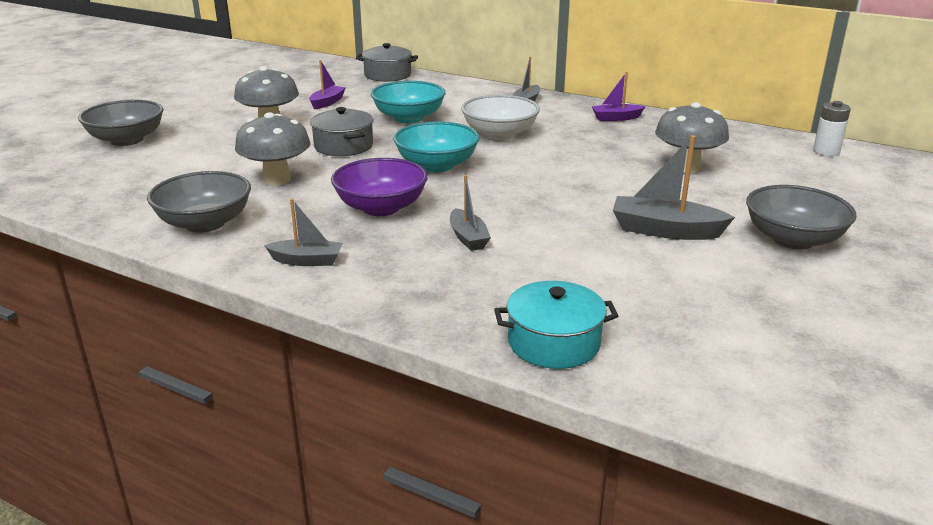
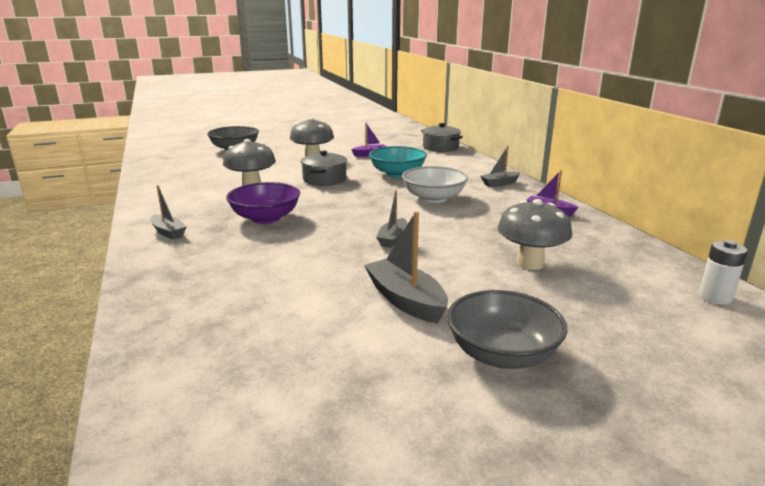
camera: 40 degrees right, 5 degrees down
(205, 223) = (173, 197): grey bowl -> none
(437, 165) = (350, 205): turquoise bowl -> none
(468, 238) = (269, 252): grey boat -> grey boat (393, 239)
(554, 343) = (164, 337): turquoise pot -> none

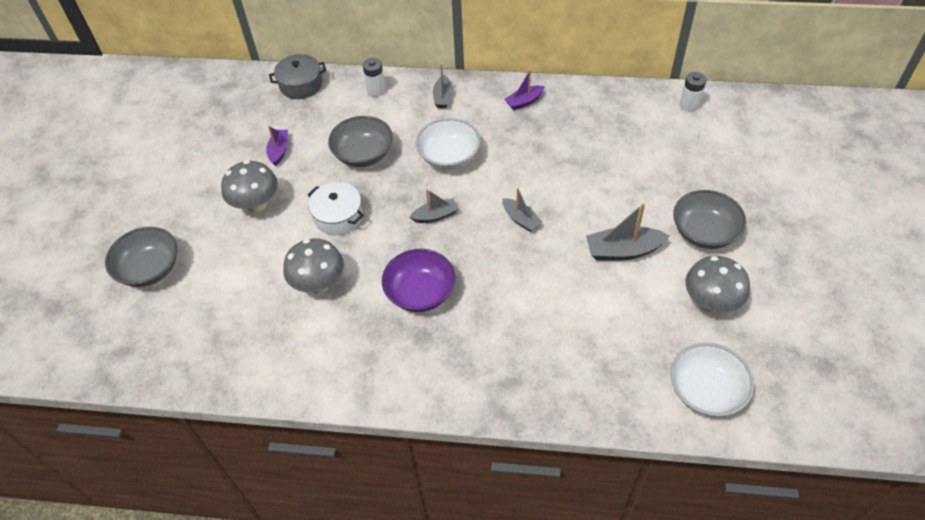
camera: 60 degrees left, 30 degrees up
(168, 232) = (410, 376): grey boat -> grey boat (435, 216)
(199, 415) = (706, 391): none -> white bowl
(324, 179) = (338, 217): grey pot -> white pot
(397, 174) = (363, 154): turquoise bowl -> grey bowl
(470, 165) = (376, 90): none -> white battery
(530, 263) = (605, 162): grey mushroom -> grey mushroom (710, 302)

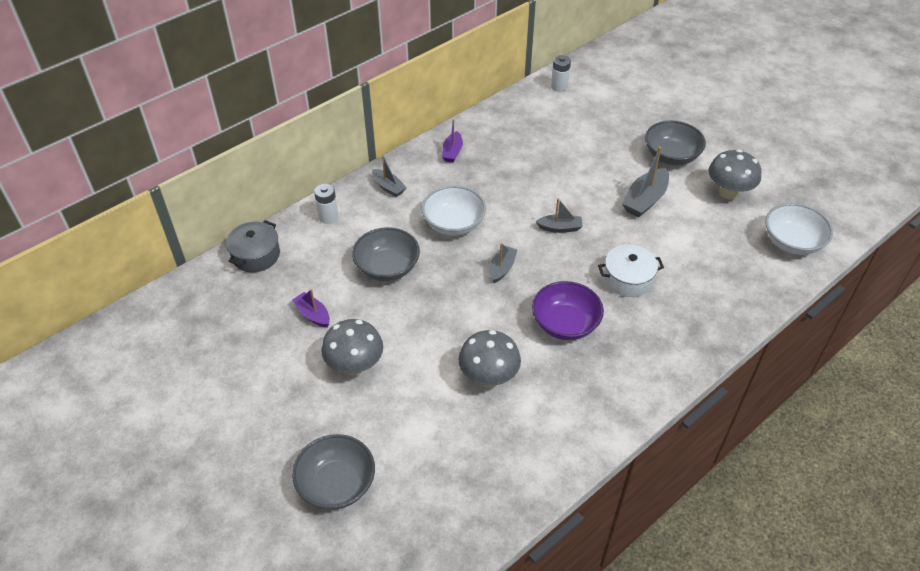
camera: 50 degrees left, 5 degrees down
(338, 217) = (433, 323): white pot -> white pot (628, 279)

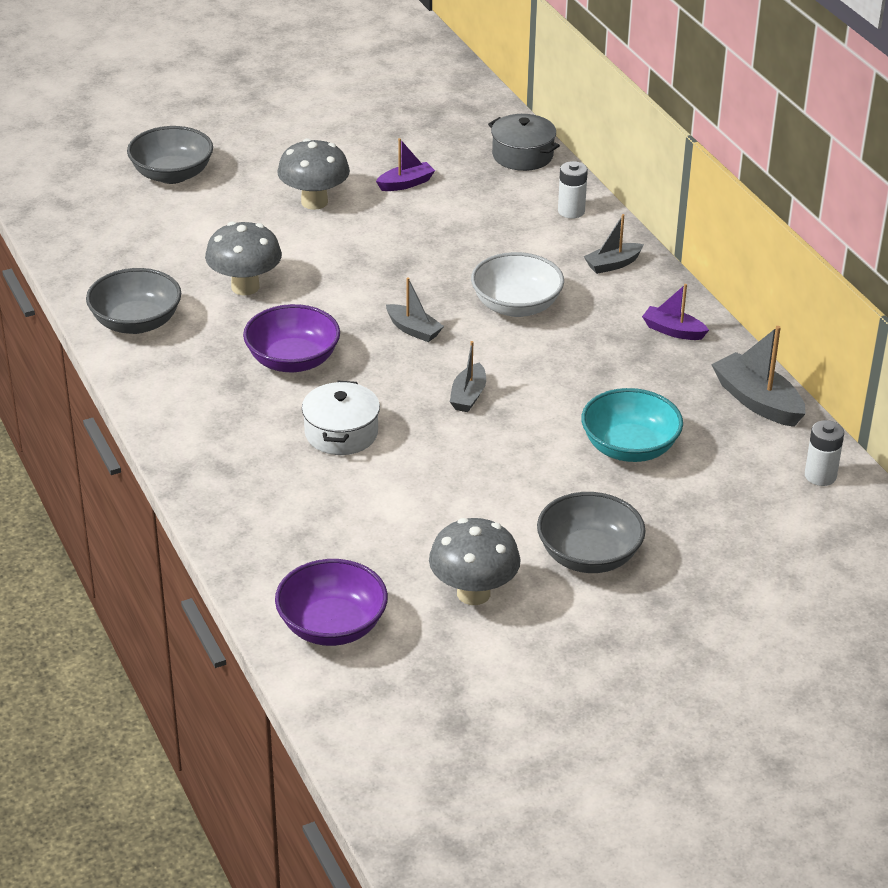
camera: 105 degrees right, 10 degrees down
(387, 267) = (458, 243): grey bowl -> grey bowl (136, 322)
(573, 154) = (629, 448): none -> turquoise bowl
(645, 200) = (493, 494): grey boat -> grey boat (757, 401)
(792, 242) = (332, 626): white bowl -> purple bowl

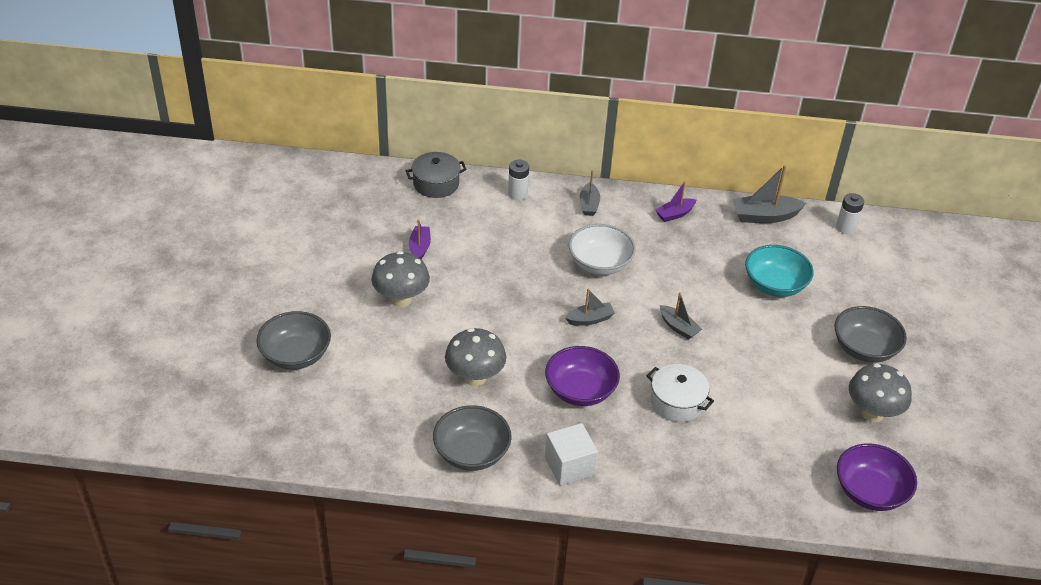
camera: 60 degrees left, 5 degrees up
(173, 390) = (569, 466): none -> white cube

